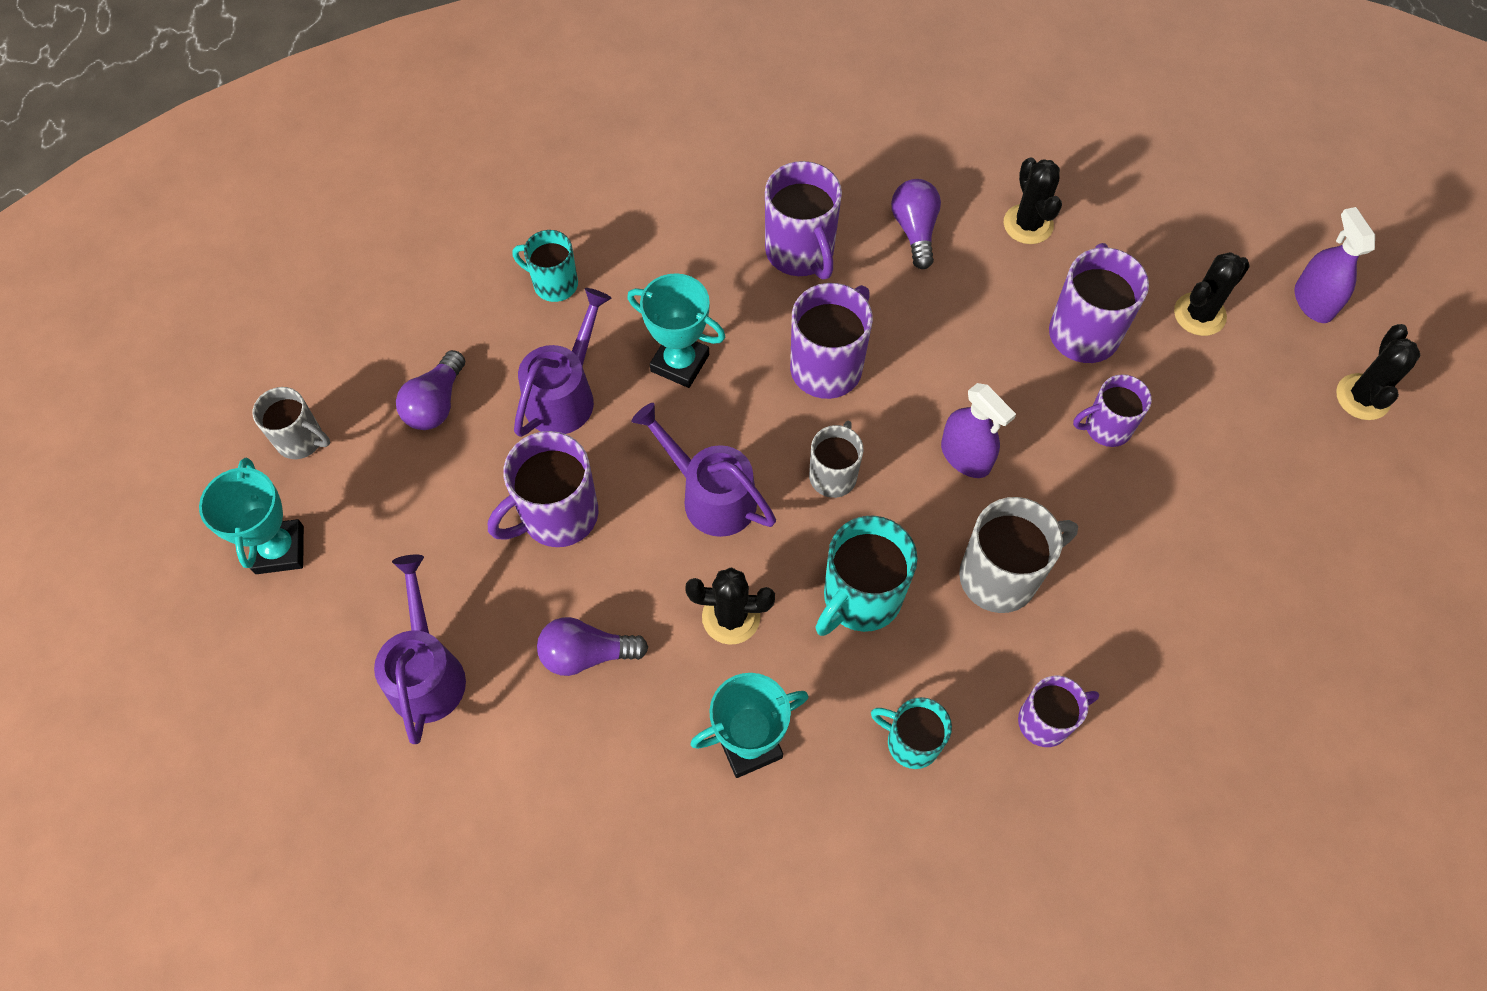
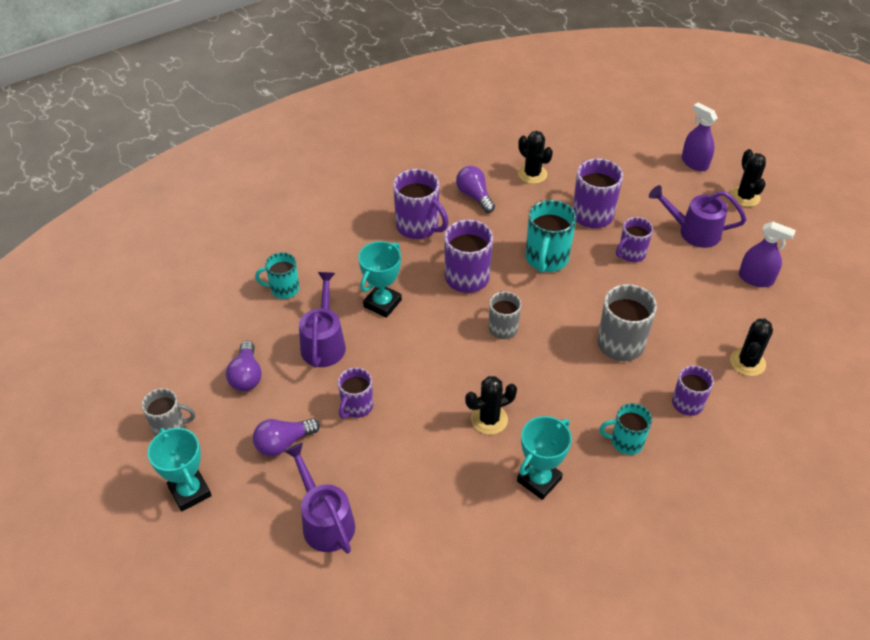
camera: 25 degrees left, 15 degrees down
(557, 516) = (356, 407): purple mug -> purple mug, size x0.64
(586, 654) = (417, 472): purple light bulb -> purple light bulb (283, 443)
(680, 363) = (382, 303): turquoise trophy -> turquoise trophy turned 60 degrees counterclockwise
(710, 495) = (440, 363): purple watering can -> purple watering can (693, 232)
(860, 598) = (554, 382): turquoise mug -> turquoise mug (546, 259)
(965, 456) = (568, 293): purple spray bottle -> purple spray bottle (755, 279)
(1199, 314) = (644, 187): black cactus -> black cactus (747, 362)

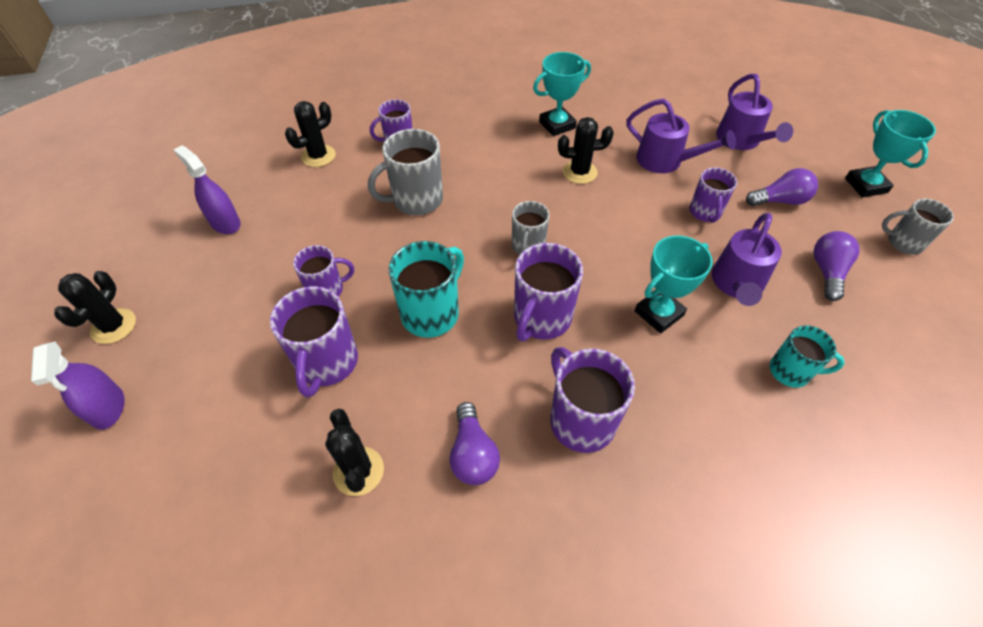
camera: 160 degrees left, 5 degrees up
(356, 407) = (705, 212): purple mug -> purple mug turned 135 degrees clockwise
(625, 442) = (471, 130): turquoise mug -> none
(693, 232) = (229, 296): purple watering can -> purple watering can (666, 161)

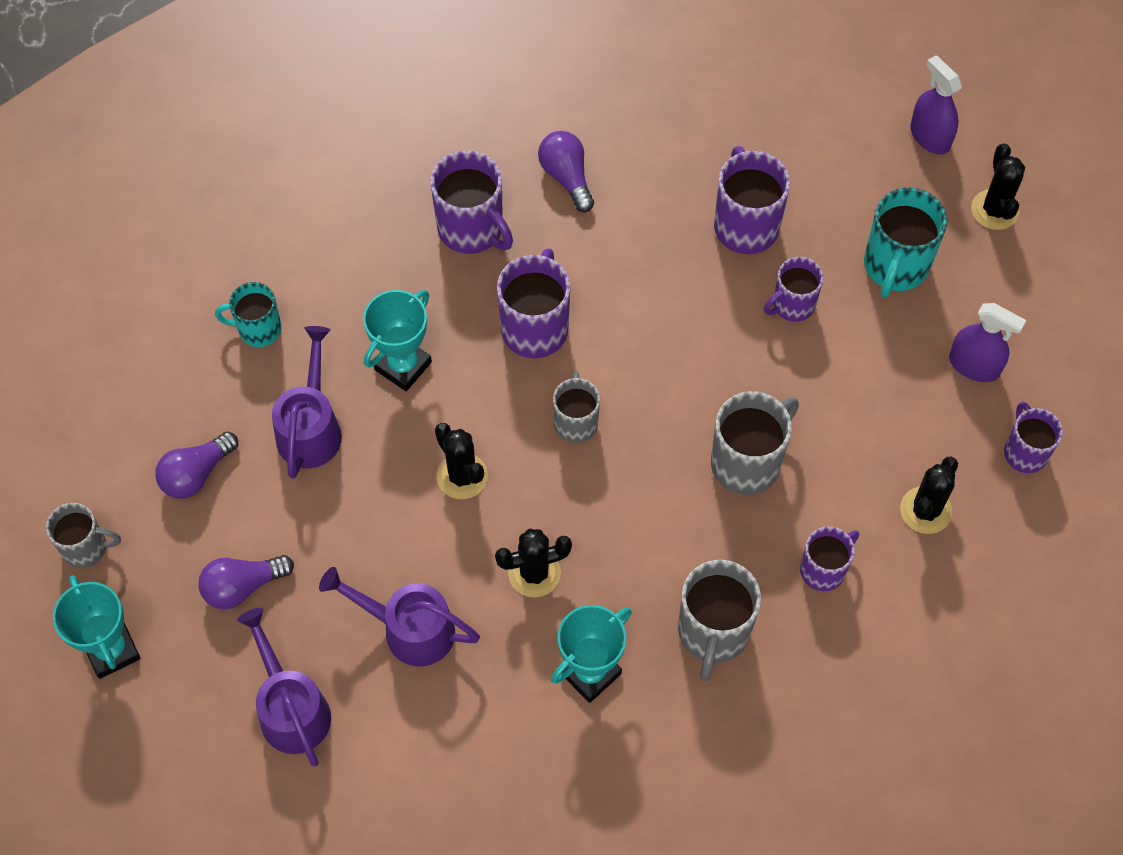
camera: 165 degrees right, 10 degrees up
(358, 471) = (664, 140): black cactus -> black cactus (462, 476)
(431, 313) = (660, 305): turquoise mug -> turquoise mug (895, 266)
(478, 128) = (713, 633): none -> grey mug
(705, 212) = (349, 537): purple mug -> purple mug (1024, 452)
(827, 272) = (196, 474): purple light bulb -> purple light bulb turned 45 degrees clockwise

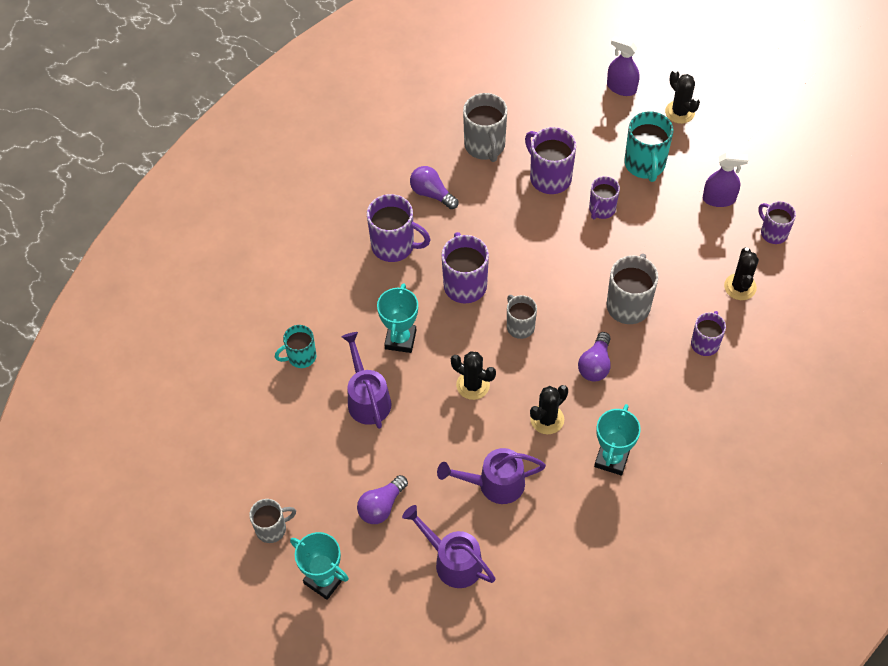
camera: 25 degrees left, 5 degrees down
(196, 474) = (314, 455): purple light bulb -> purple light bulb (595, 365)
(713, 633) = (666, 405): grey mug -> grey mug (485, 146)

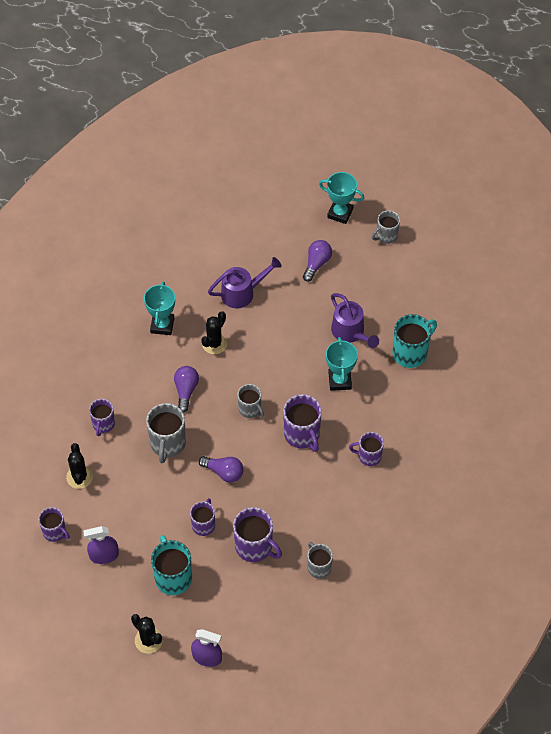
camera: 165 degrees right, 0 degrees up
(301, 357) = (411, 353): turquoise mug -> turquoise mug, size x1.57
(394, 246) = (369, 456): purple mug -> purple mug, size x0.64
(431, 194) = (352, 510): purple light bulb -> purple light bulb (224, 472)
(452, 561) = (259, 240): purple watering can -> none
(473, 385) = (275, 357): black cactus -> none
(485, 146) = (318, 567): grey mug -> grey mug, size x0.64

